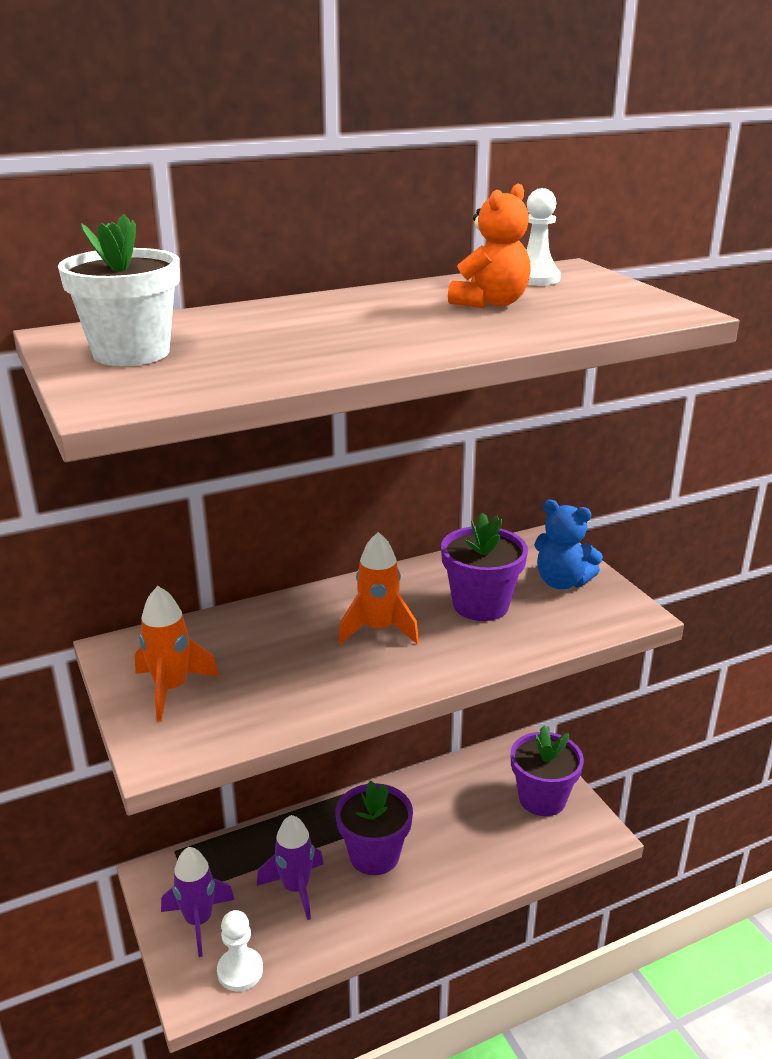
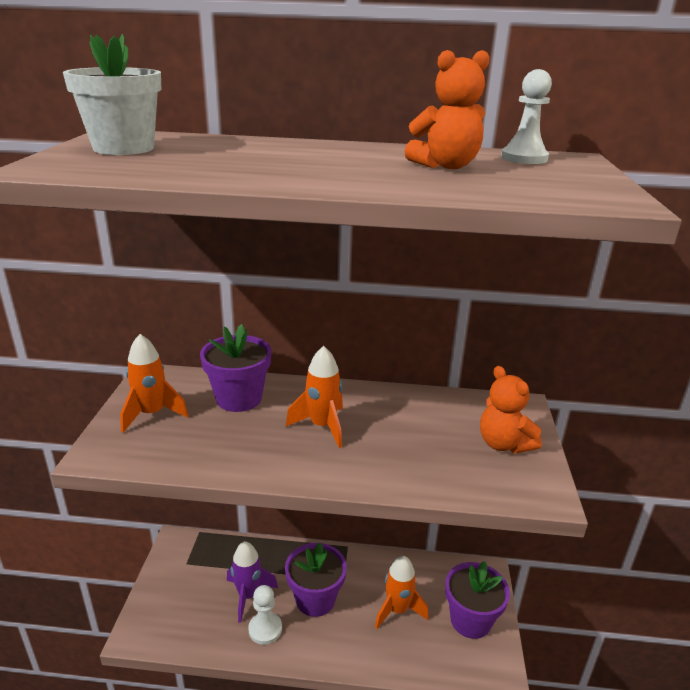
camera: 30 degrees right, 0 degrees up
(199, 921) = (176, 586): purple rocket -> none
(240, 971) = (172, 633): white pawn -> white pawn (265, 629)
(466, 823) = (397, 610): none -> orange rocket
(480, 605) = (417, 437): purple flower pot -> purple flower pot (239, 398)
(562, 582) = (503, 444): blue teddy bear -> orange teddy bear

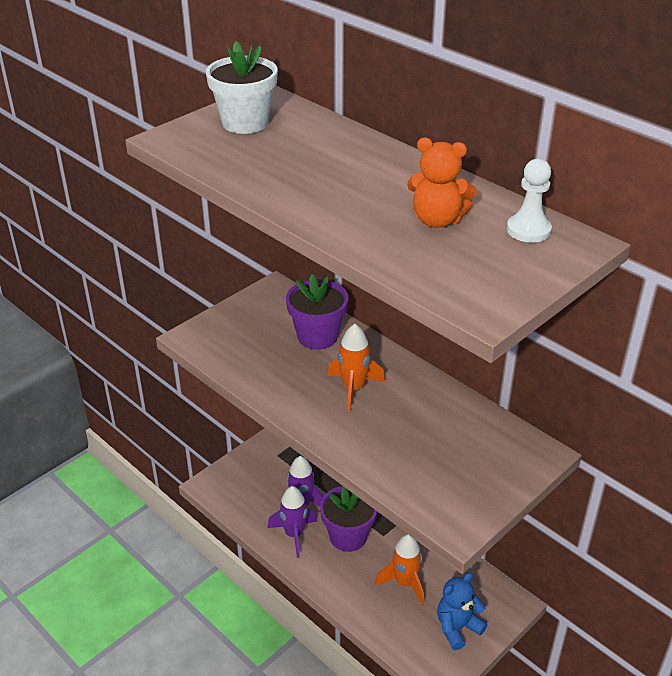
camera: 40 degrees right, 10 degrees up
(152, 414) = (248, 321): orange rocket -> none
(265, 629) = (294, 534): white pawn -> purple rocket
(470, 620) = (457, 627): purple flower pot -> blue teddy bear
(503, 444) = (479, 475): orange teddy bear -> none

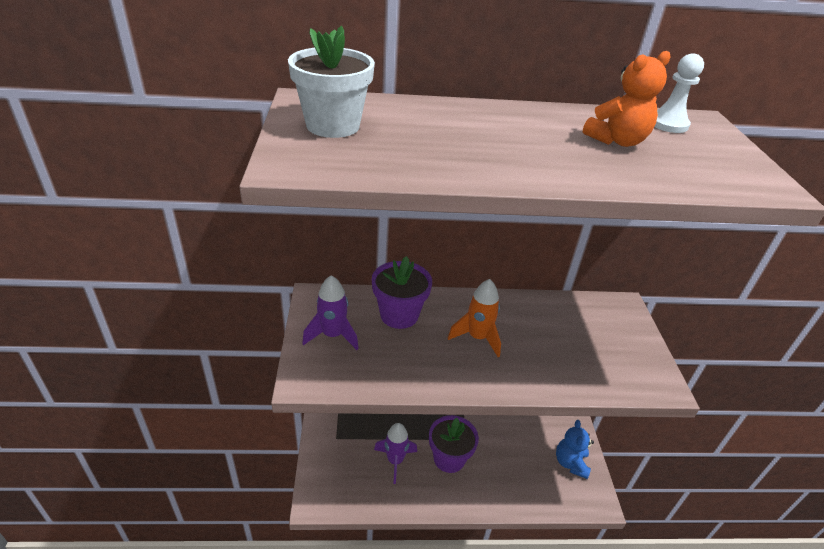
camera: 50 degrees left, 0 degrees up
(294, 534) = (416, 487): purple rocket -> purple rocket (333, 335)
(404, 583) = (514, 460): orange rocket -> none

